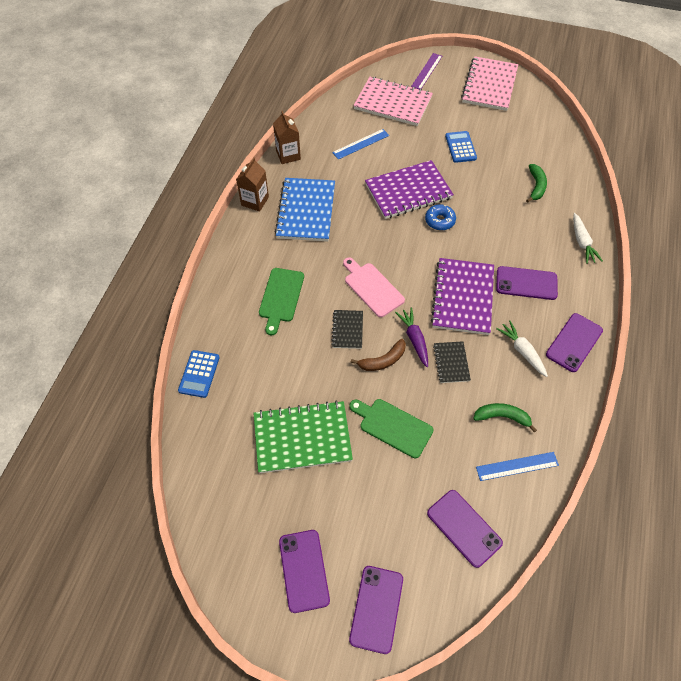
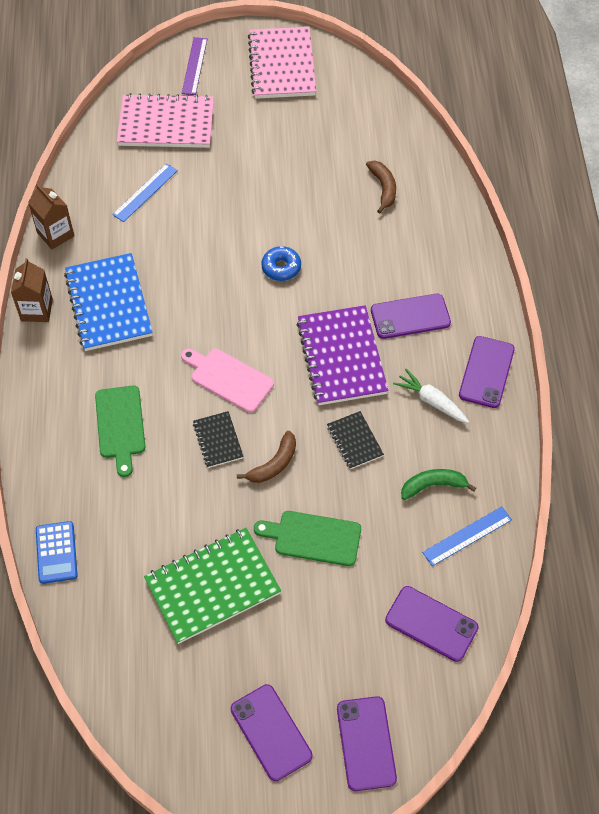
camera: 20 degrees left, 0 degrees up
(408, 191) = (229, 240): purple notebook -> none
(414, 339) = (302, 426): purple carrot -> none
(460, 147) = (274, 161): blue calculator -> none
(536, 186) = (383, 188): green banana -> brown banana
(582, 242) = (459, 245): white carrot -> none

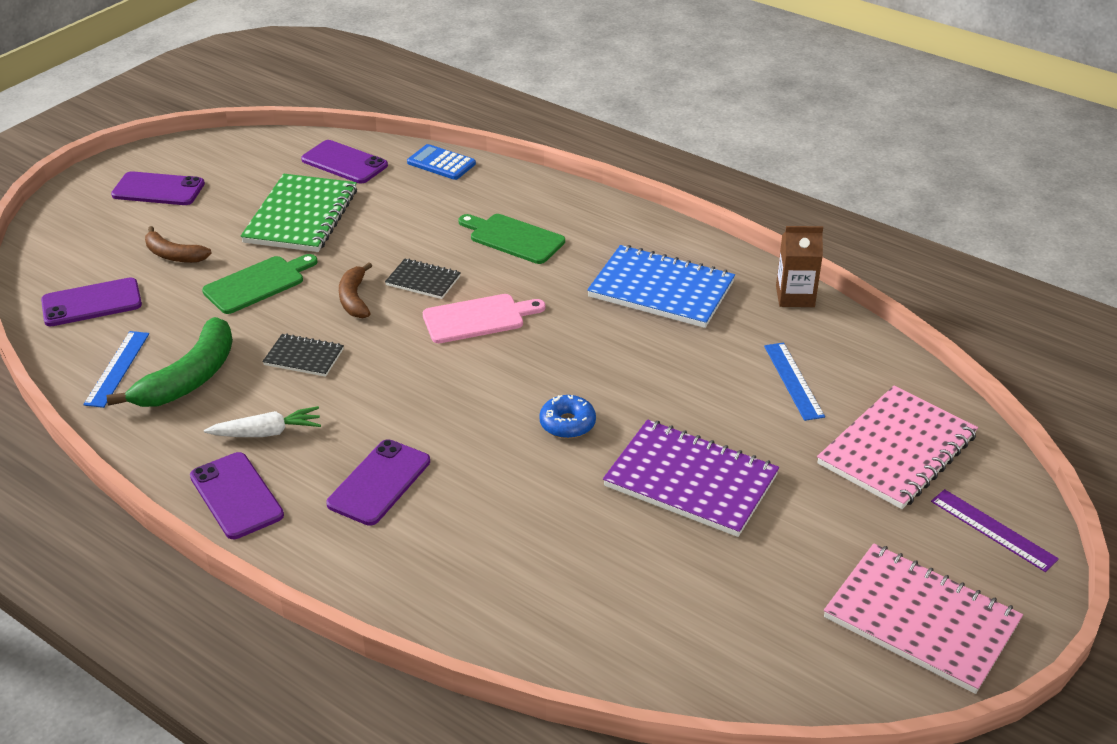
camera: 130 degrees right, 20 degrees down
(36, 310) = (705, 247): brown carton -> none
(341, 357) = (401, 402): purple notebook -> purple notebook (691, 481)
(366, 743) = (77, 224): purple phone -> purple phone (344, 162)
(383, 188) = (585, 581): brown banana -> brown banana (174, 255)
(433, 485) = (190, 378): green banana -> green banana, size x1.66

